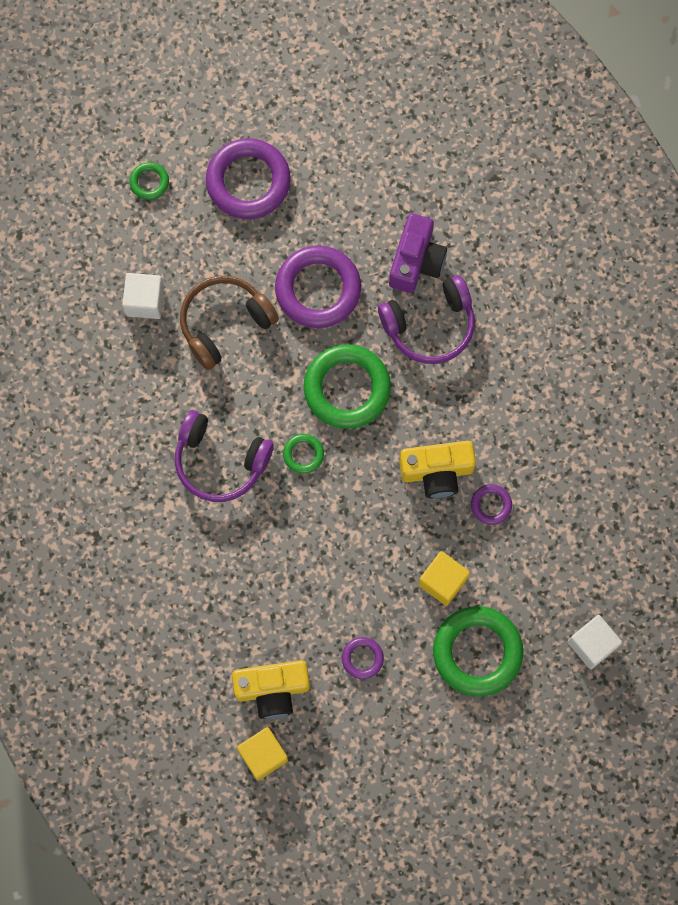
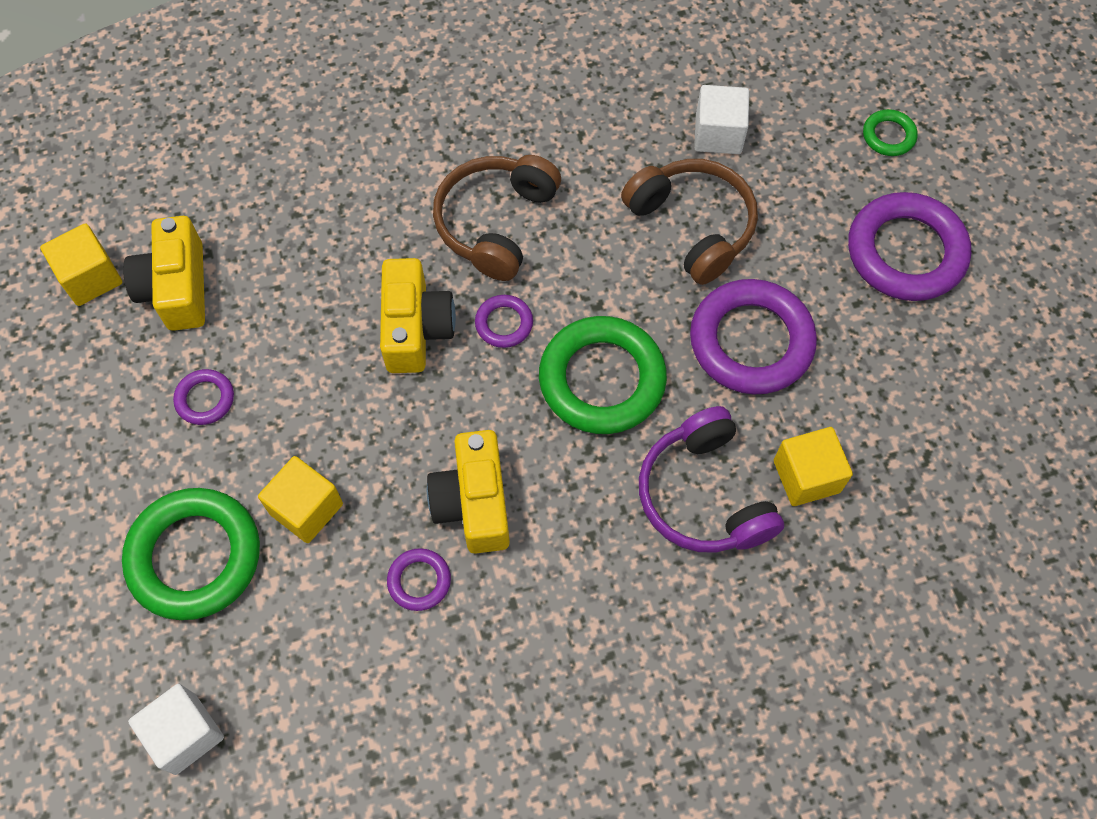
camera: 90 degrees right, 10 degrees down
(220, 461) = (496, 223): purple headphones -> brown headphones
(303, 454) = (504, 323): green ring -> purple ring
(307, 515) = (415, 328): none -> yellow camera
(416, 261) = (806, 476): purple camera -> yellow cube

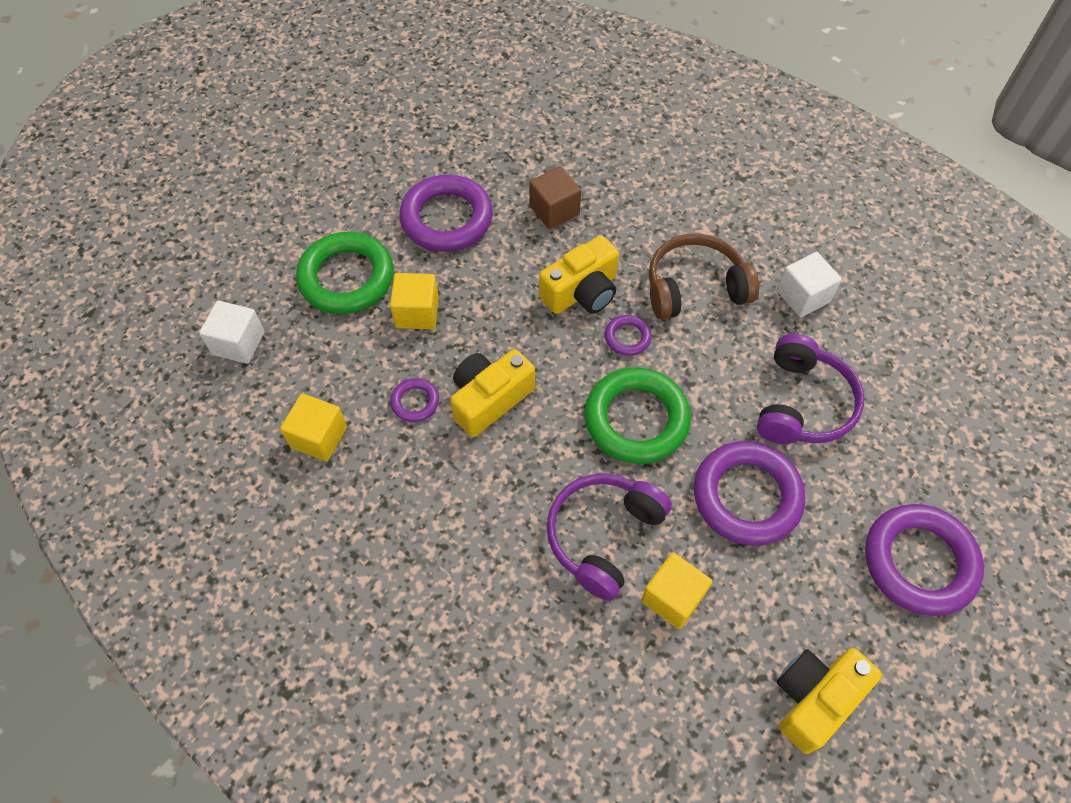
camera: 55 degrees right, 5 degrees down
(91, 277) = (477, 118): yellow cube -> yellow cube (319, 437)
(177, 288) = (505, 159): yellow camera -> yellow camera (814, 699)
(205, 399) = (446, 218): purple ring -> purple ring, size x2.14
(290, 285) = (554, 210): none -> brown cube
(692, 226) = (803, 404): brown headphones -> purple headphones
(718, 134) = (891, 375): white cube -> white cube (803, 296)
(888, 136) = (1008, 490): green ring -> none

